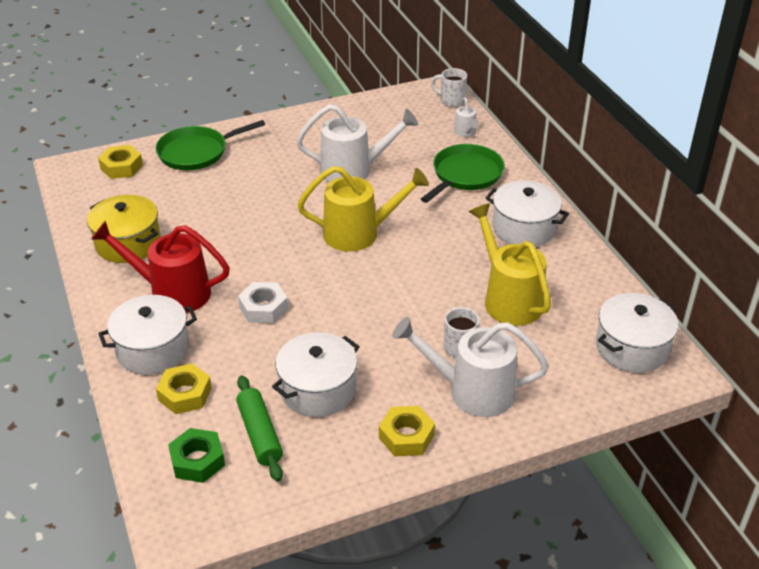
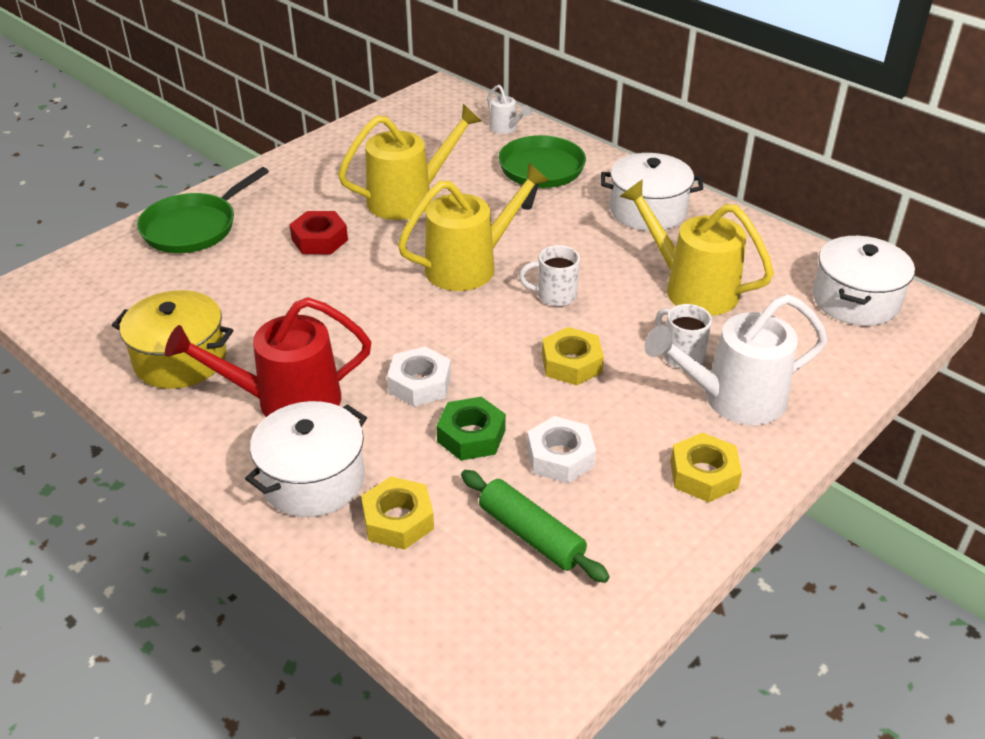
camera: 25 degrees left, 0 degrees up
(121, 167) = (102, 270): yellow nut -> yellow nut (571, 363)
(197, 460) = (477, 597): green nut -> green nut (471, 436)
(271, 184) = (319, 240): none -> red nut
(318, 389) = (560, 457): white pot -> white nut
(354, 170) = (409, 198): white watering can -> yellow watering can
(451, 101) = (463, 99): white mug -> white mug (555, 296)

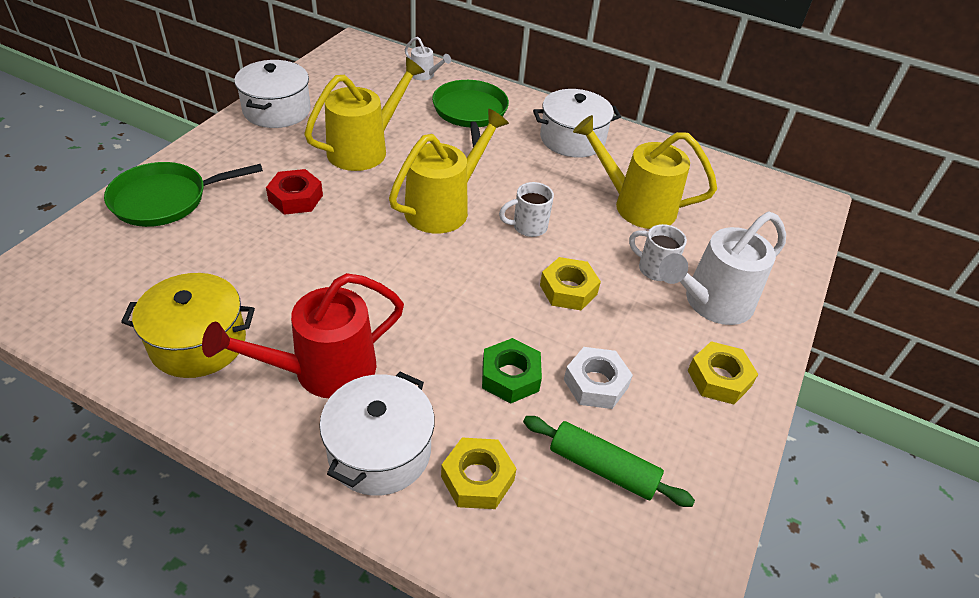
camera: 20 degrees left, 5 degrees up
(193, 227) = (165, 199): green pan -> green pan turned 45 degrees clockwise
(420, 384) = (443, 331): white nut -> none
(855, 300) = (762, 200): white pot -> white pot (277, 110)

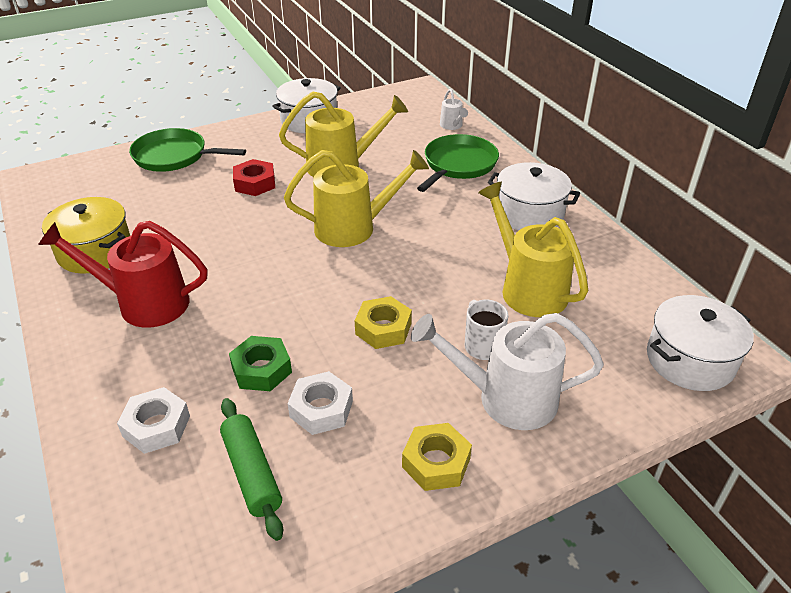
camera: 40 degrees right, 5 degrees down
(379, 451) = (118, 372): white pot -> white pot (690, 360)
(477, 478) = (156, 426): yellow nut -> white nut
(528, 227) = (406, 268): white mug -> none

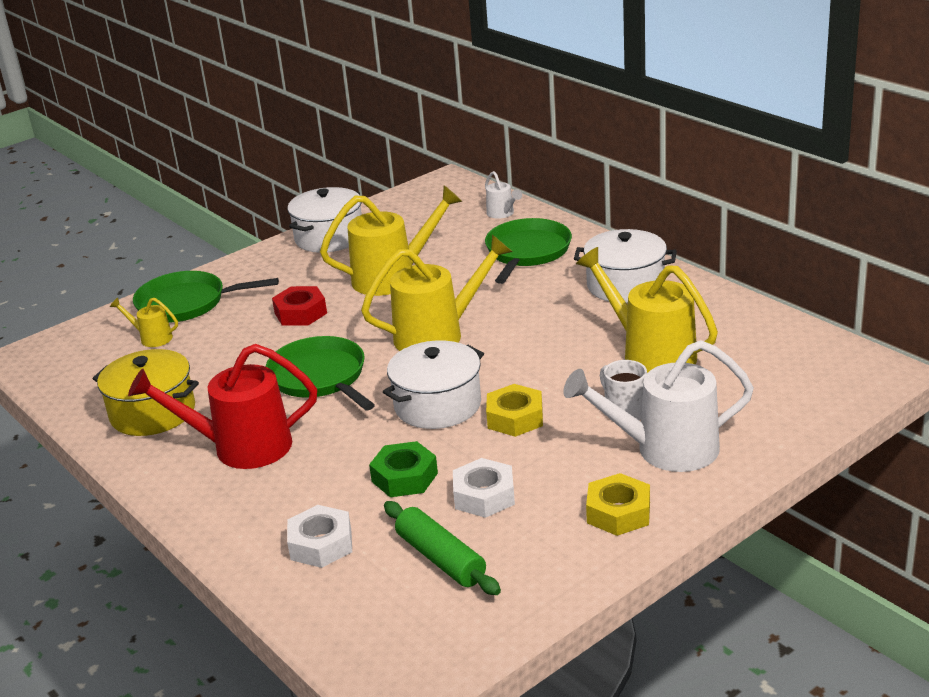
camera: 10 degrees left, 10 degrees down
(132, 181) = (151, 338): none -> yellow watering can
(240, 248) = (320, 377): none -> green pan
(690, 360) = (834, 382): white pot -> white pot (437, 405)

